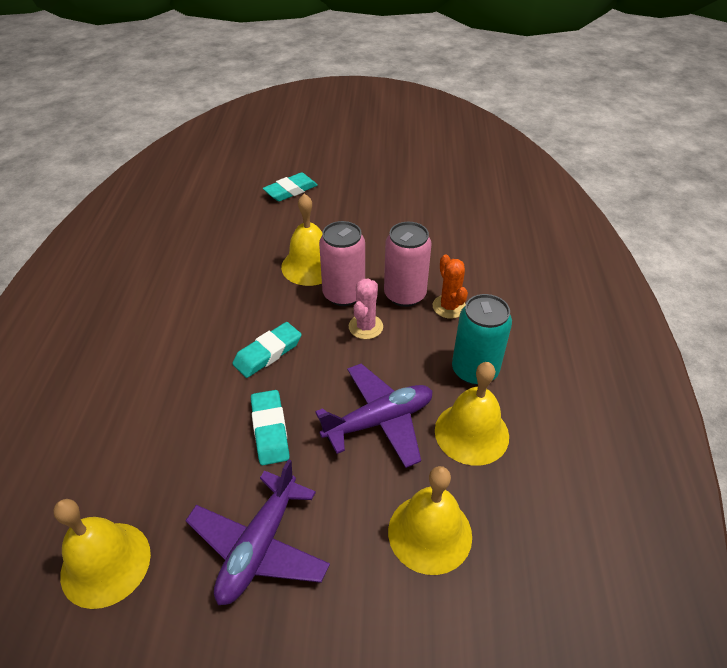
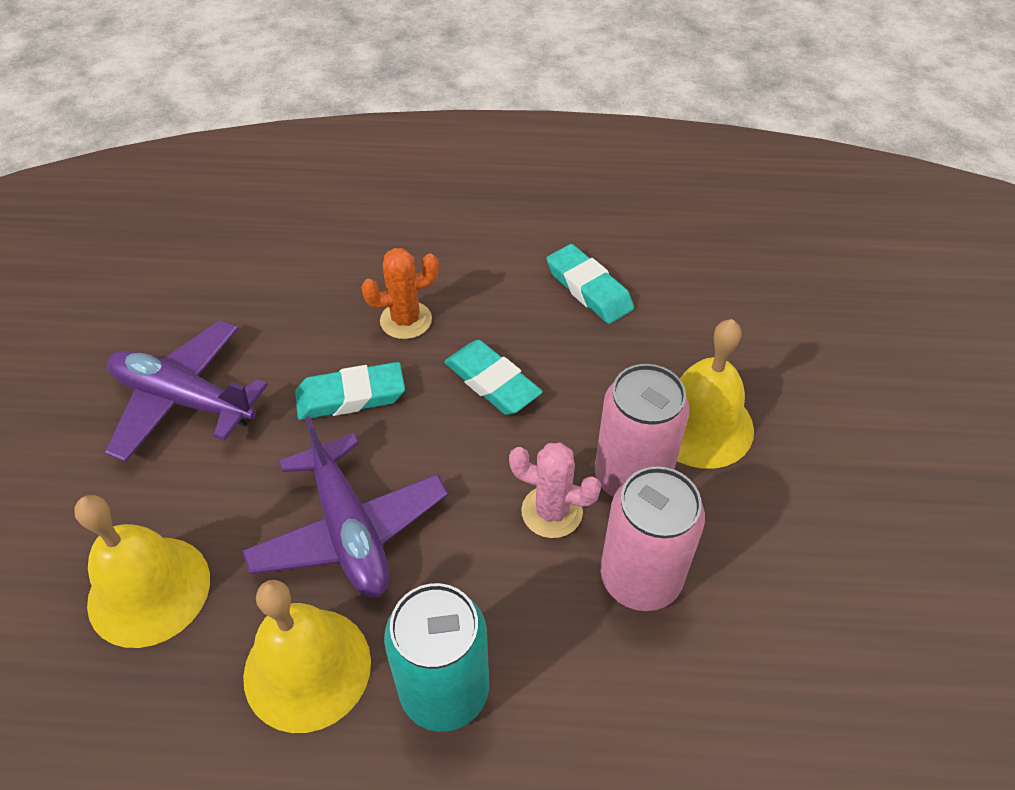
camera: 90 degrees right, 5 degrees up
(106, 563) = (200, 274): yellow bell -> none
(291, 190) = (922, 382): turquoise eraser -> turquoise eraser (589, 289)
(449, 307) = (613, 659): orange cactus -> orange cactus (406, 320)

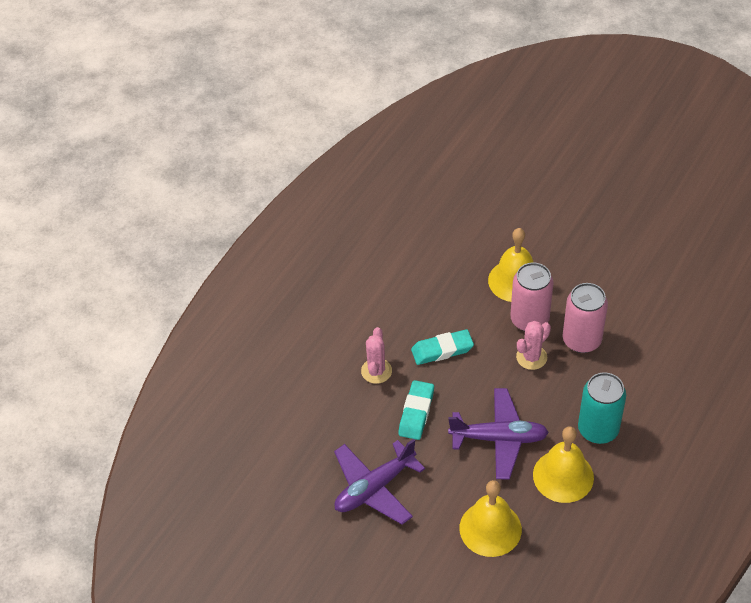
camera: 60 degrees left, 0 degrees up
(406, 320) = (376, 371): orange cactus -> pink cactus
(589, 289) = (403, 284): turquoise eraser -> none

